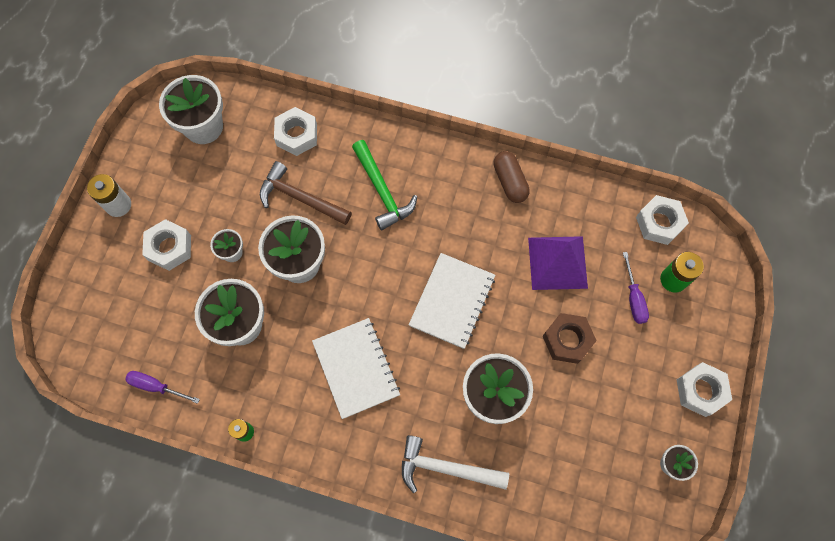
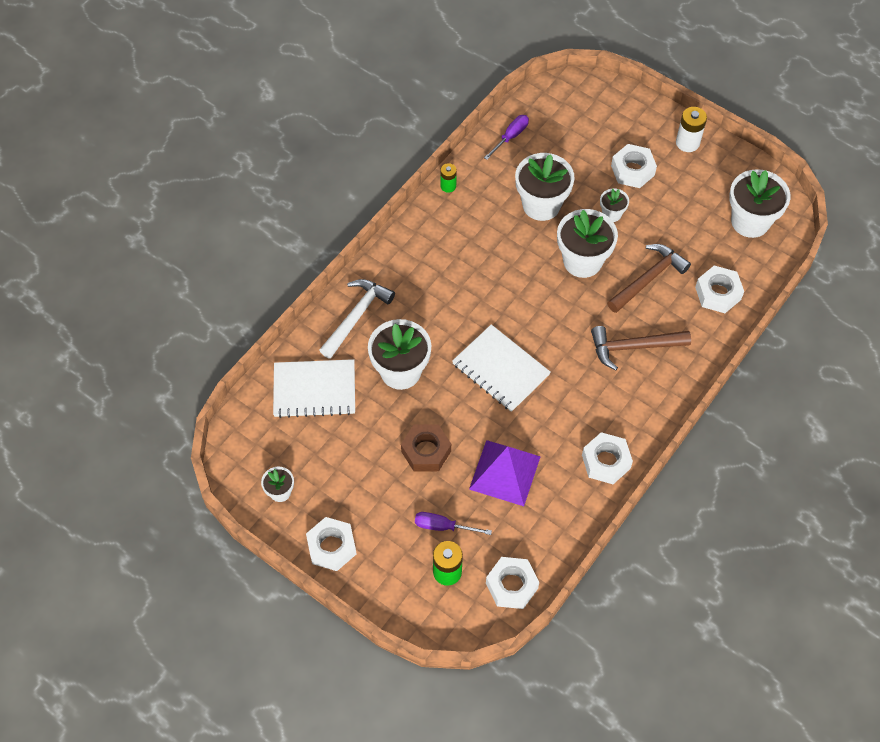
camera: 110 degrees right, 10 degrees down
(356, 368) = (469, 277): white notebook -> white notebook (314, 389)
(382, 191) = (633, 347): green hammer -> brown hammer
(509, 182) = (606, 462): brown capsule -> white nut

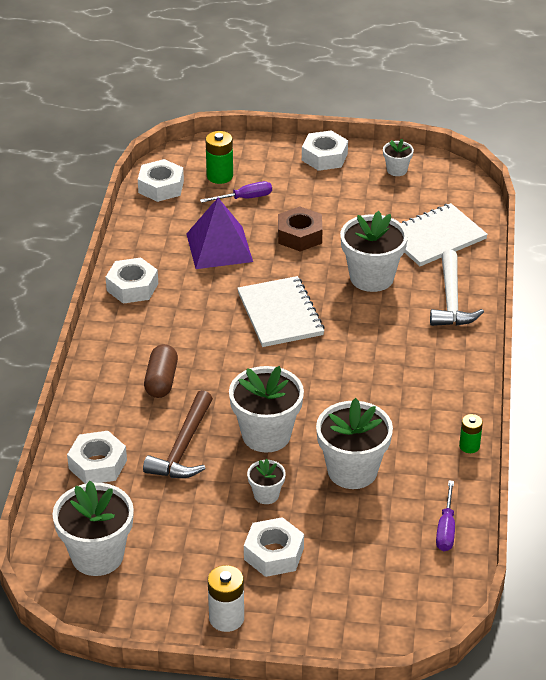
camera: 150 degrees right, 20 degrees down
(501, 369) = (280, 314): white notebook -> white notebook turned 60 degrees clockwise
(633, 347) = (161, 381): brown hammer -> brown capsule

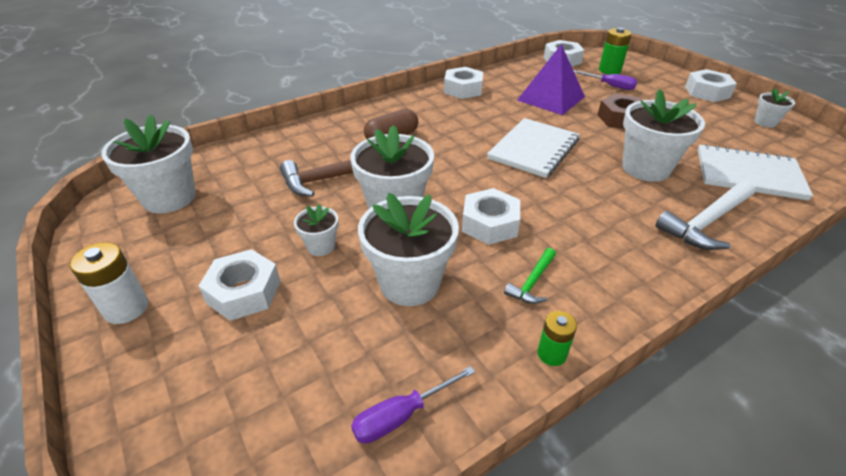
camera: 50 degrees right, 0 degrees up
(98, 464) = (275, 153): white nut -> white nut (490, 224)
(412, 416) = (532, 282): none -> green hammer

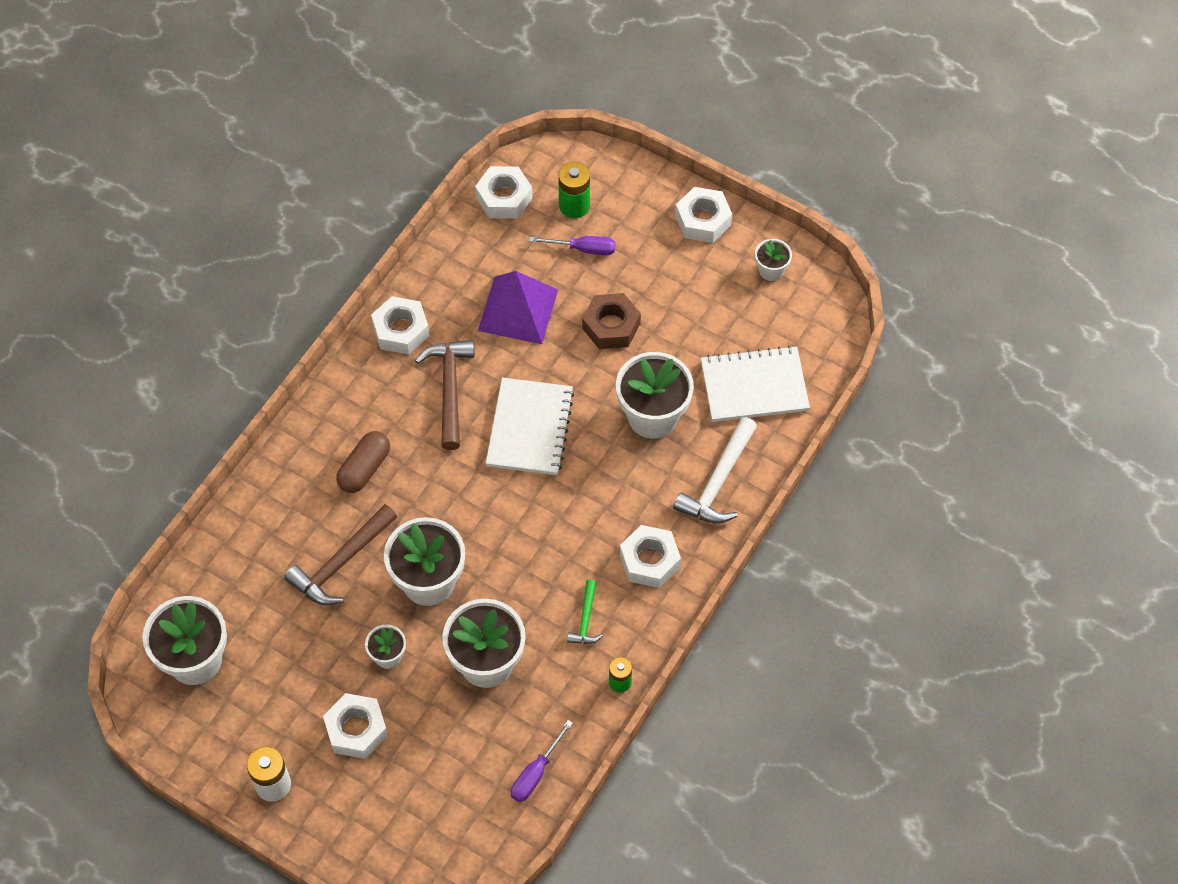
camera: 25 degrees left, 20 degrees up
(481, 118) = (449, 389): none -> brown hammer
(490, 224) = (526, 564): white nut -> white nut (649, 560)

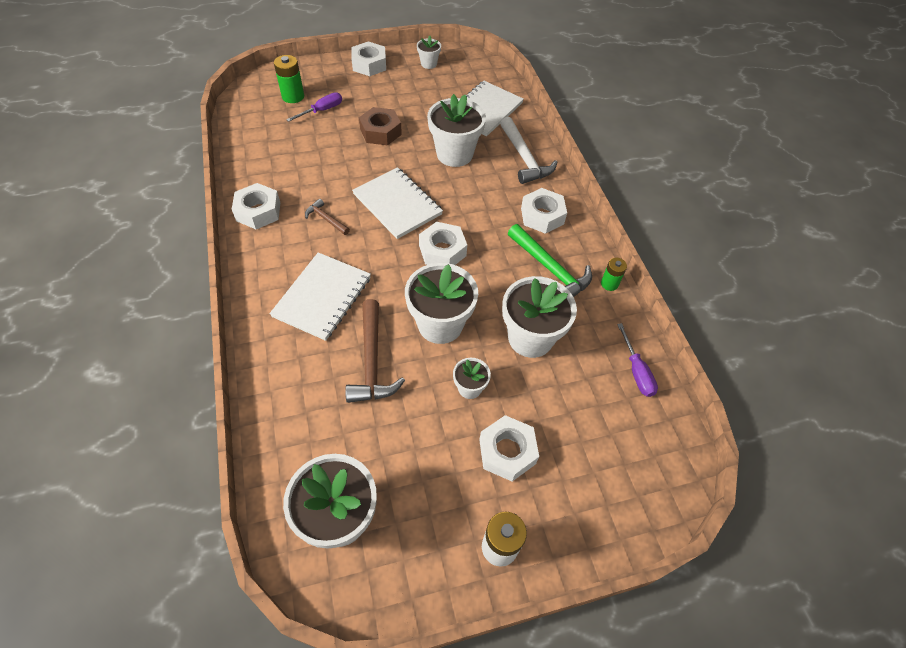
camera: 50 degrees left, 5 degrees down
(364, 469) = (322, 297): brown capsule -> white notebook
(449, 389) = (326, 219): brown hammer -> brown hammer, size x0.54
(504, 198) = (247, 116): white nut -> white nut (442, 251)
(518, 310) = (319, 157): purple pyramid -> none
(585, 619) = (550, 269): green hammer -> green hammer, size x1.84

